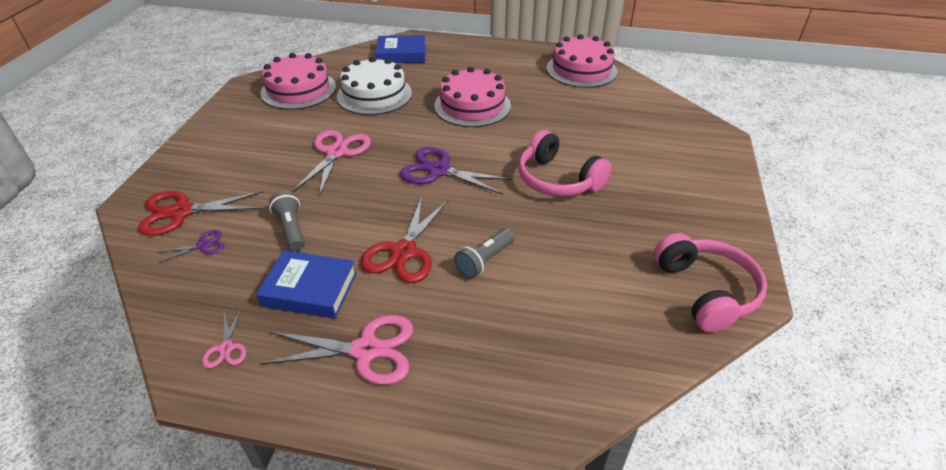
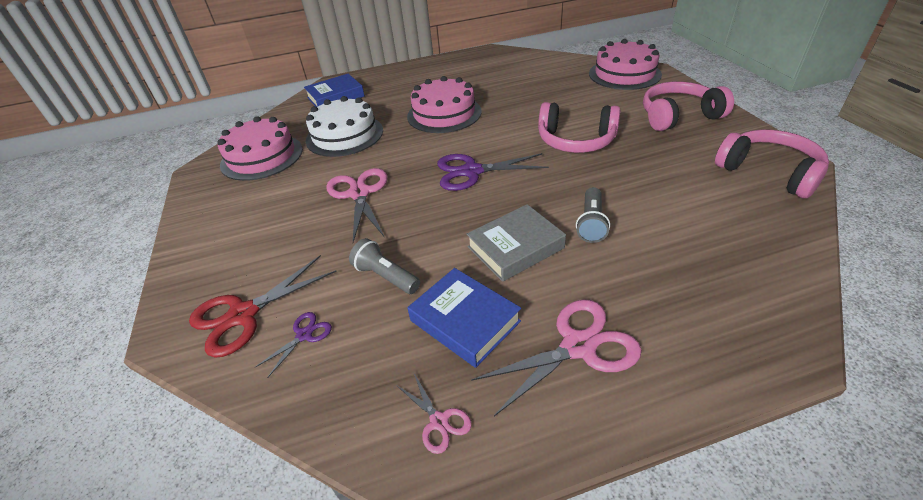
camera: 25 degrees left, 0 degrees up
(310, 289) = (464, 321): blue book -> blue book turned 60 degrees clockwise
(403, 252) = (515, 247): red scissors -> grey book
(581, 70) = (502, 61): pink cake -> pink cake (624, 74)
(686, 196) = (678, 116): none -> pink headphones

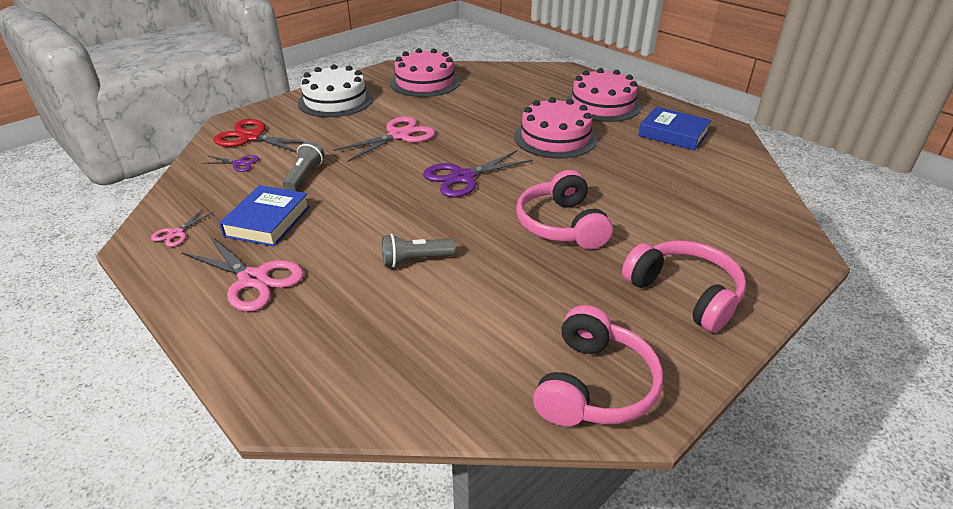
camera: 60 degrees right, 5 degrees down
(335, 97) = (540, 79): blue book -> blue book (673, 134)
(344, 135) = (479, 103): white cake -> white cake (335, 100)
(471, 171) = (462, 177): purple scissors -> purple scissors turned 90 degrees counterclockwise
(515, 247) = (361, 225): grey book -> none
(624, 74) = (767, 234): pink cake -> pink cake (602, 105)

